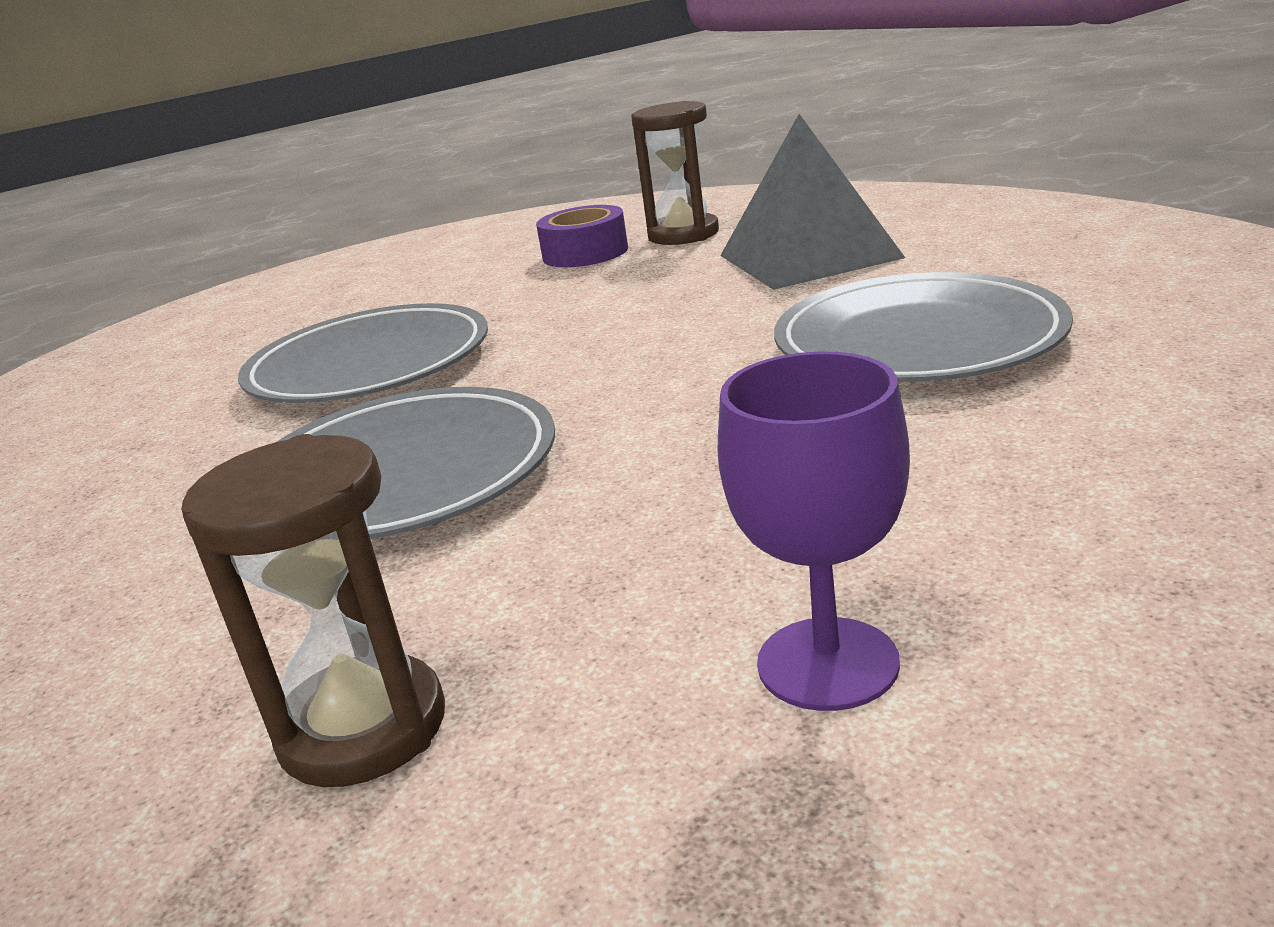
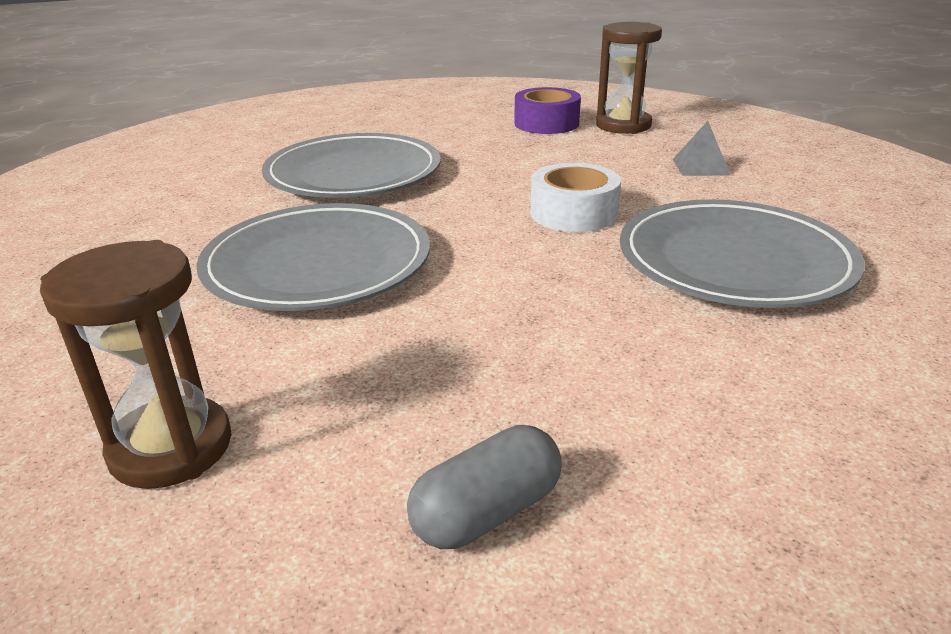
camera: 15 degrees right, 5 degrees up
(694, 338) = (573, 213): none -> white tape
(808, 256) = (700, 167): grey pyramid -> grey pyramid, size x0.43
(827, 663) = (487, 512): purple goblet -> grey capsule

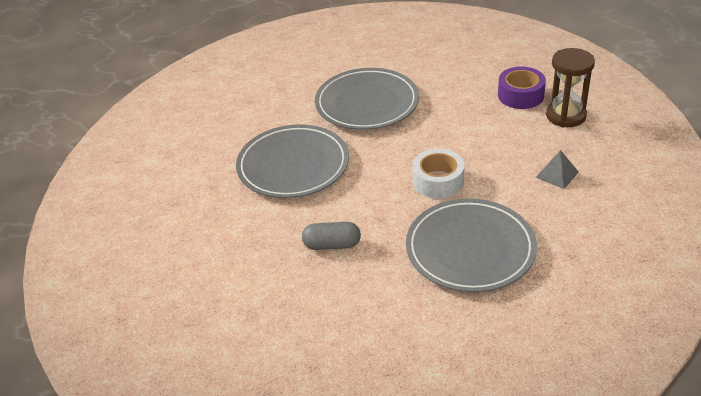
camera: 40 degrees right, 10 degrees up
(171, 447) = (178, 234): brown hourglass -> none
(487, 512) = (241, 306): grey capsule -> grey capsule (332, 245)

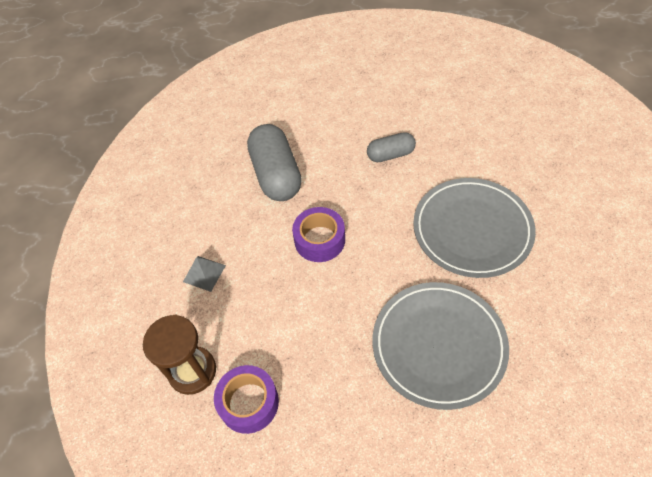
camera: 165 degrees right, 15 degrees up
(438, 181) = (319, 240): white tape -> purple tape
(470, 249) = (276, 175): grey plate -> grey capsule

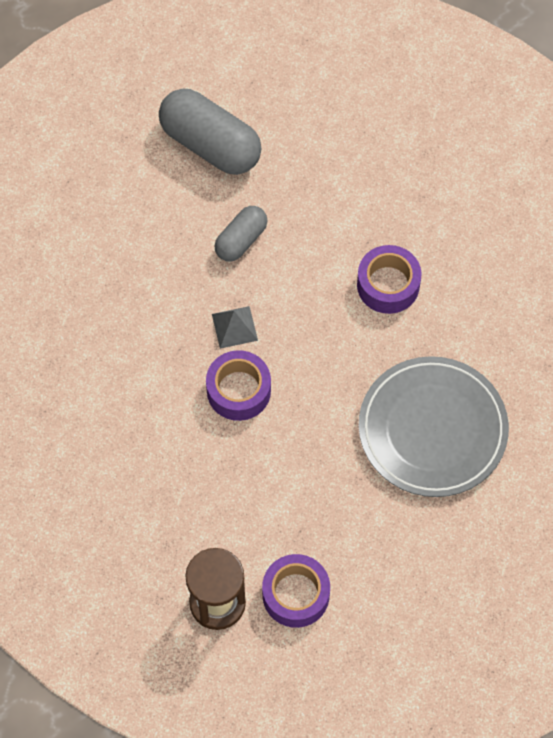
camera: 40 degrees left, 10 degrees up
(204, 273) = (144, 502): grey pyramid -> grey pyramid (234, 327)
(276, 175) = (128, 341): grey capsule -> grey capsule (210, 144)
(472, 230) = (388, 285): grey plate -> purple tape

